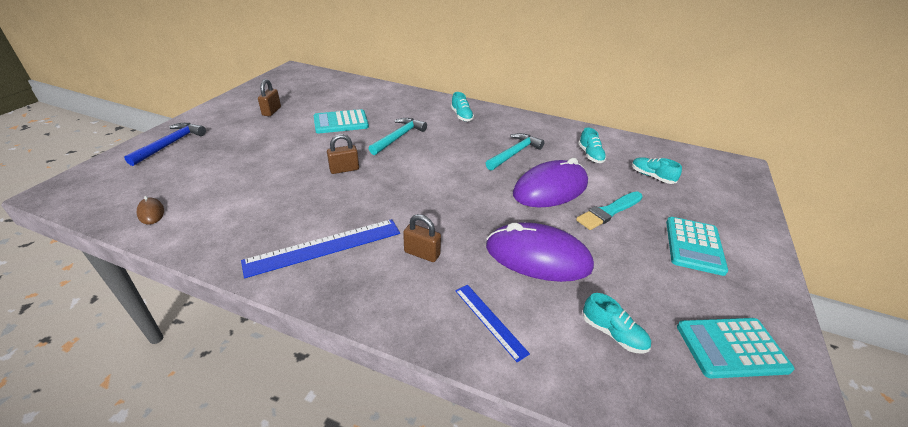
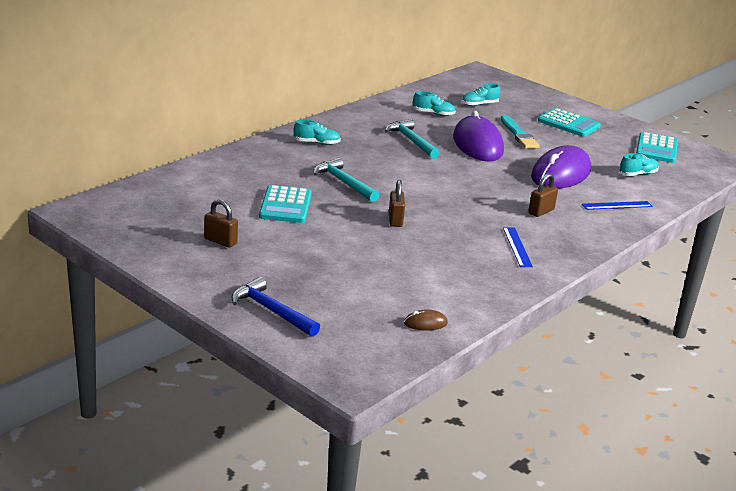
camera: 70 degrees left, 10 degrees down
(324, 247) = (517, 247): blue ruler -> blue ruler, size x0.57

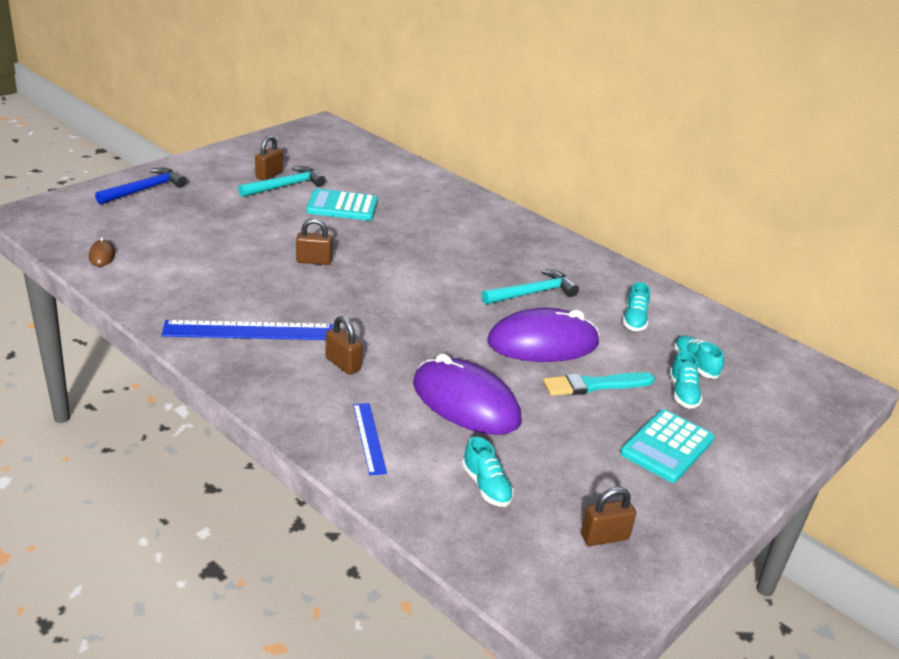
camera: 90 degrees right, 5 degrees up
(316, 143) = (500, 232): turquoise shoe -> turquoise shoe (683, 393)
(344, 183) = (400, 240): turquoise hammer -> turquoise hammer (285, 186)
(517, 247) = (249, 331): blue ruler -> blue ruler, size x1.75
(656, 149) = (604, 537): turquoise calculator -> brown padlock

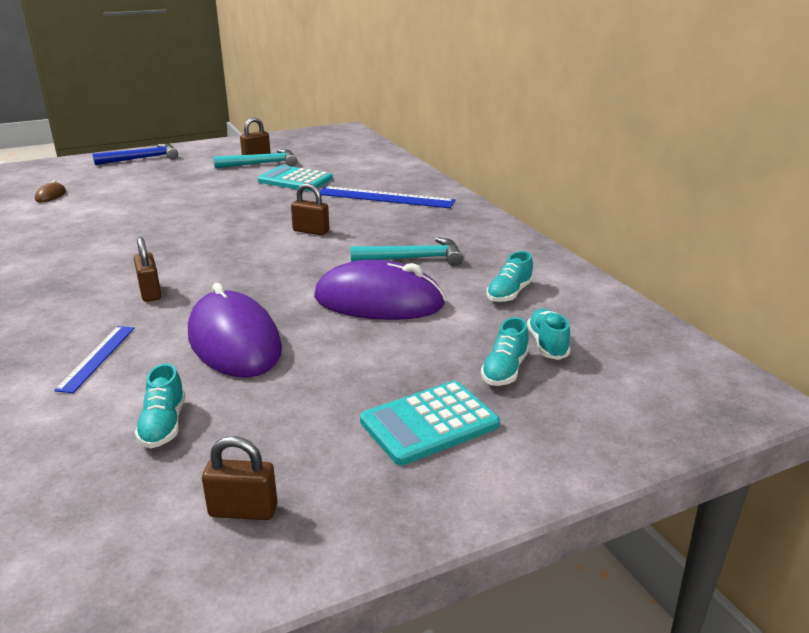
camera: 25 degrees right, 5 degrees down
(249, 331) = (98, 257): blue ruler -> blue ruler (385, 197)
(314, 261) = (222, 214): brown padlock -> brown padlock (311, 231)
(594, 385) = (399, 347): turquoise brush -> none

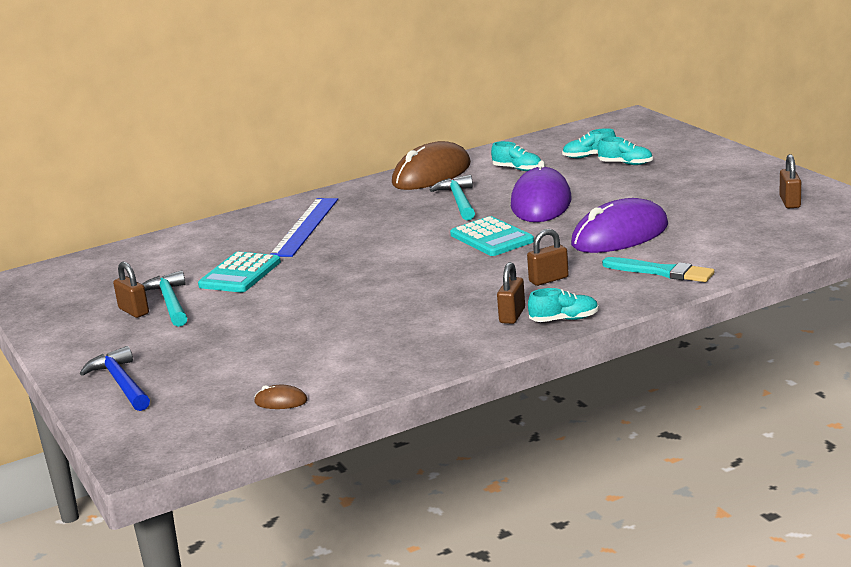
camera: 90 degrees left, 5 degrees down
(97, 357) = (661, 272): blue ruler -> turquoise brush
(163, 425) = (730, 234): turquoise shoe -> turquoise shoe (564, 319)
(311, 231) = (400, 244): brown padlock -> brown padlock (512, 315)
(429, 423) = (691, 175): turquoise calculator -> turquoise calculator (491, 238)
(509, 247) = (431, 174): none -> brown mouse

